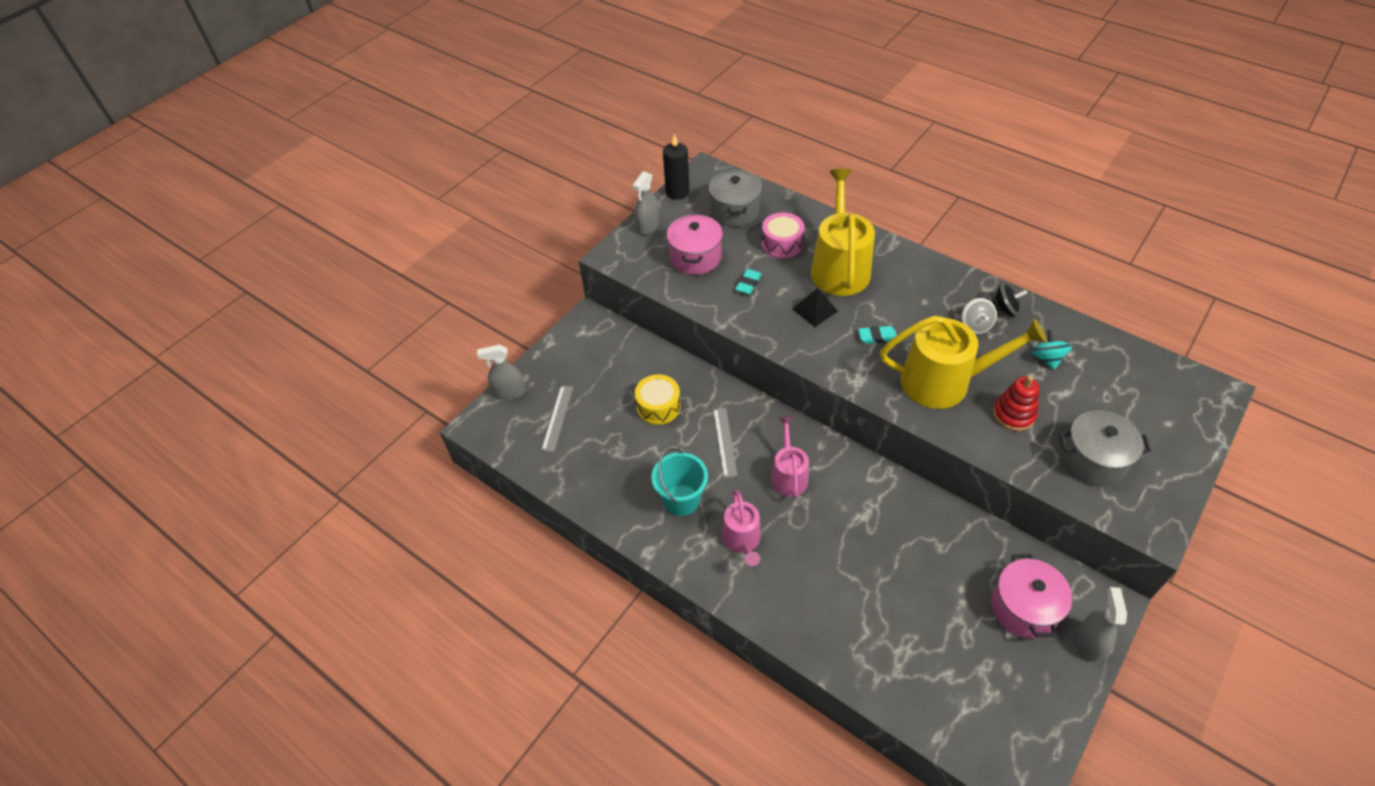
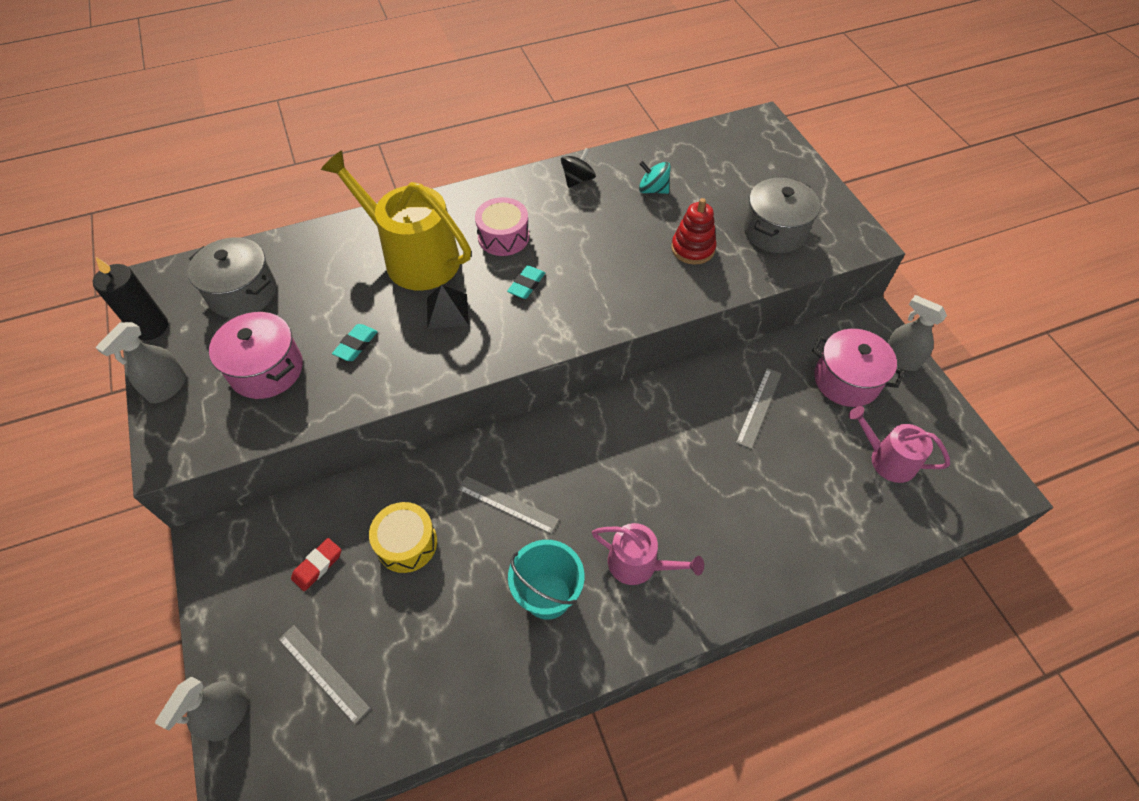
camera: 60 degrees left, 5 degrees up
(613, 374) = (317, 566): none -> red eraser
(648, 226) = (167, 387): grey spray bottle -> grey spray bottle turned 60 degrees clockwise
(748, 283) = (356, 345): turquoise eraser -> turquoise eraser turned 60 degrees clockwise
(782, 243) = (334, 282): pink drum -> pink drum (503, 237)
(788, 475) = (592, 471): pink watering can -> pink watering can (887, 459)
(936, 555) = (759, 407): none -> grey ruler
(944, 382) = (620, 271): yellow watering can -> none
(975, 325) = (577, 209): grey spinning top -> none

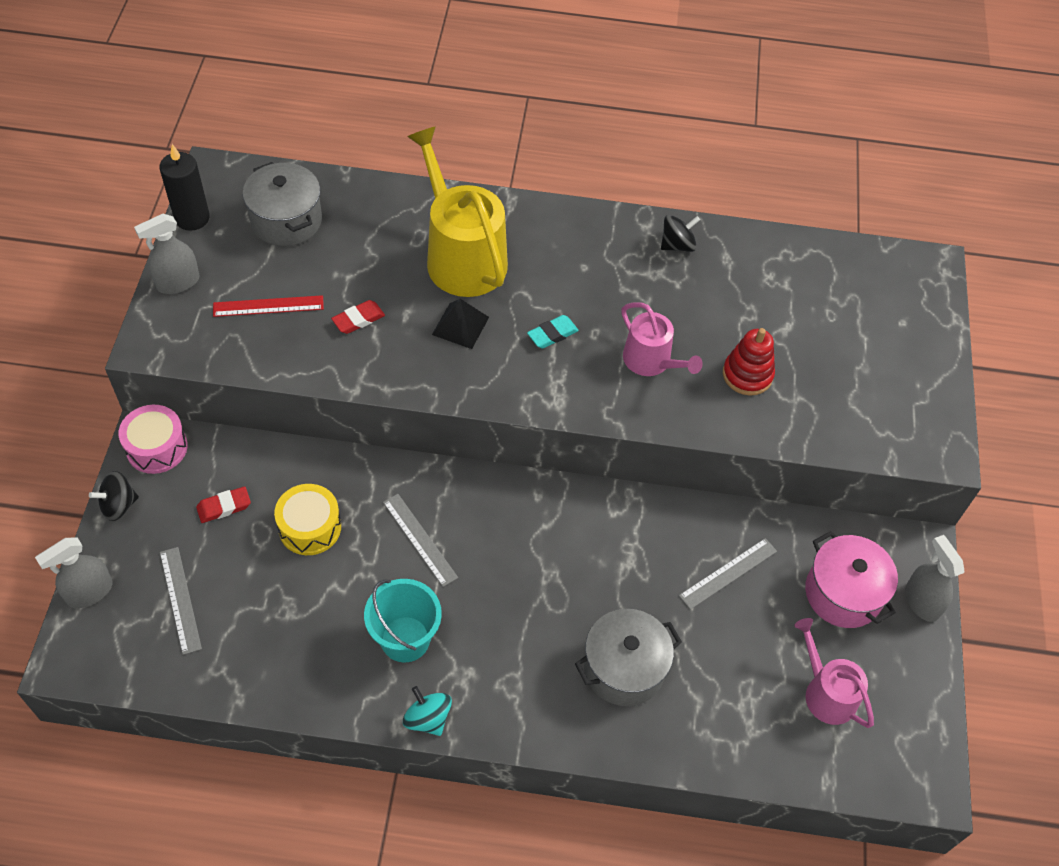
camera: 25 degrees right, 0 degrees up
(214, 617) = (118, 505): none -> black spinning top
(266, 370) = (268, 306): pink pot -> red ruler
(356, 345) = (358, 319): turquoise eraser -> red eraser
(503, 237) = (561, 273): pink drum -> pink drum (157, 447)
(638, 564) = (505, 656): pink watering can -> pink watering can (651, 361)
(653, 190) = (750, 291): turquoise spinning top -> turquoise spinning top (427, 718)
(774, 231) = (850, 396): grey pot -> grey pot (624, 668)

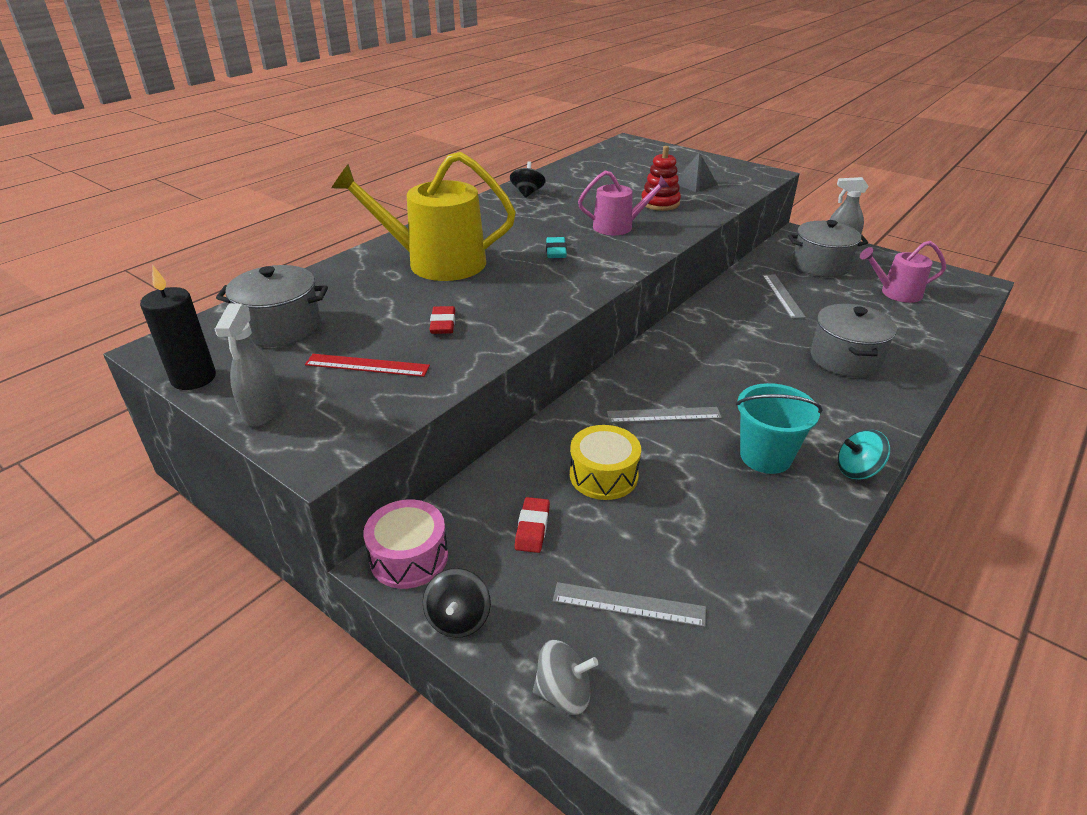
camera: 55 degrees left, 20 degrees down
(89, 592) = (563, 693): grey spray bottle -> grey spinning top
(268, 306) = (367, 365): red ruler -> red ruler turned 75 degrees clockwise
(460, 326) = (505, 282): black pyramid -> black pyramid (695, 184)
(843, 593) = (820, 265): pink pot -> grey pot

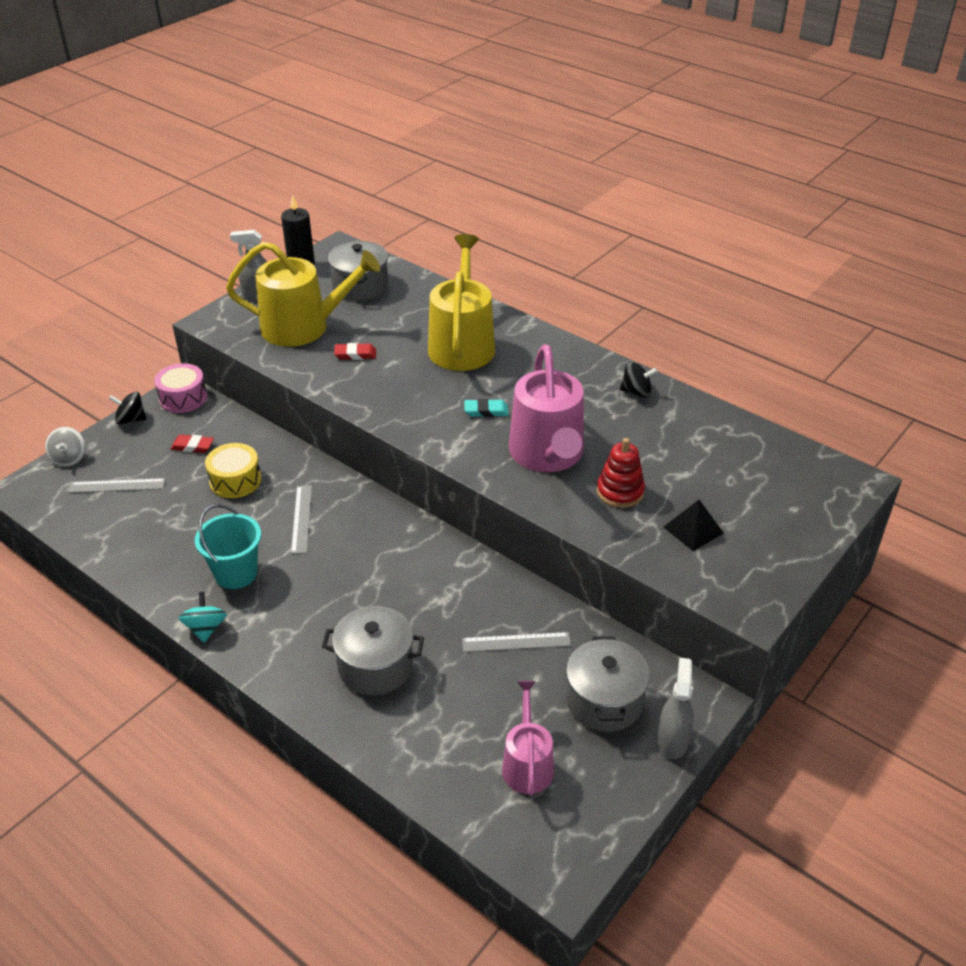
camera: 90 degrees right, 5 degrees up
(367, 365) = (303, 327): red ruler -> yellow watering can
(618, 227) = (548, 454): pink watering can -> pink watering can, size x1.76
(629, 604) = (117, 486): grey ruler -> grey ruler turned 75 degrees clockwise

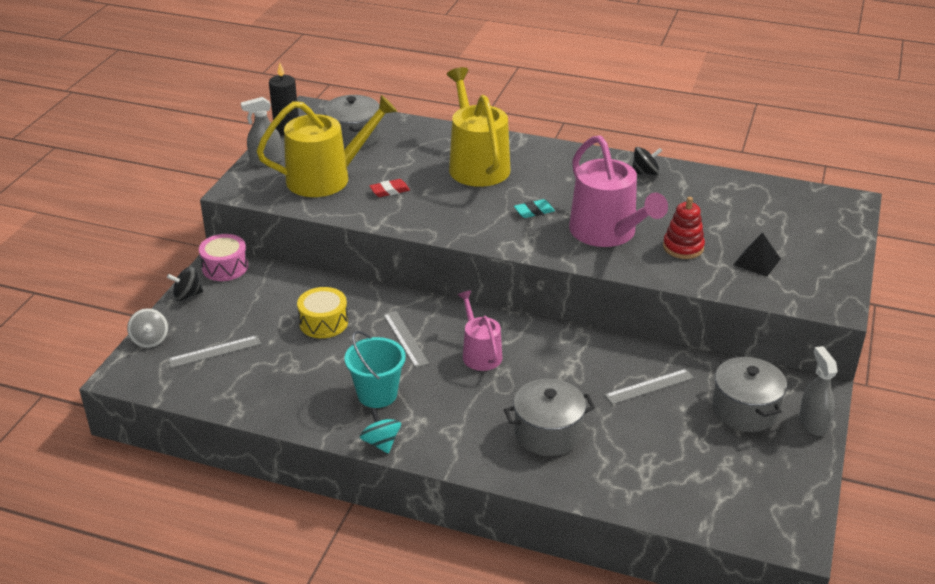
camera: 20 degrees left, 5 degrees down
(192, 446) = (263, 304): red eraser -> none
(527, 764) = (716, 469): pink watering can -> pink watering can (480, 353)

